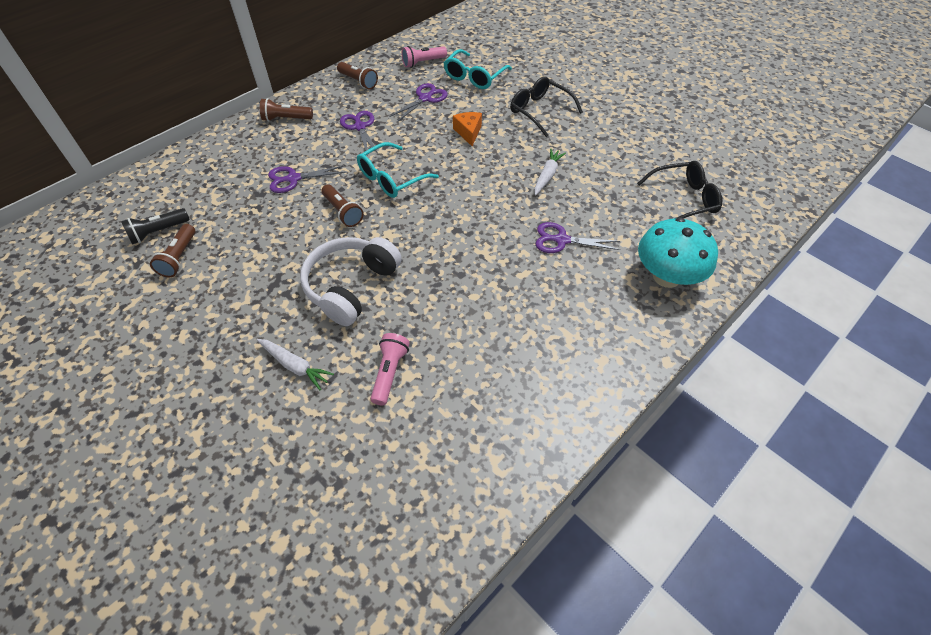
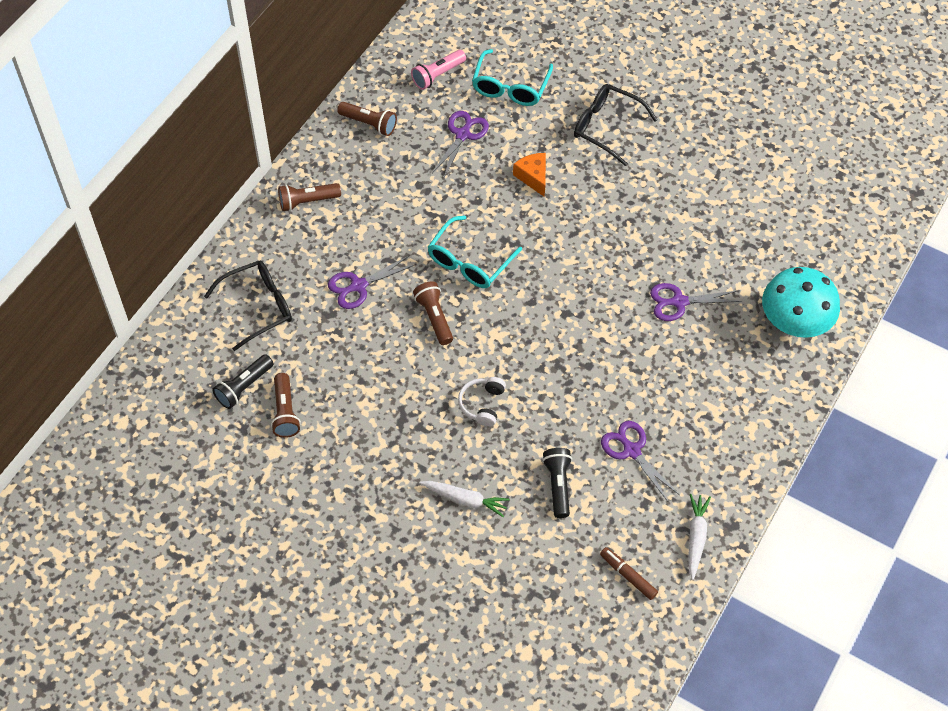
camera: 15 degrees left, 5 degrees up
(343, 212) = (434, 317): brown flashlight -> brown flashlight turned 150 degrees counterclockwise
(351, 286) = (482, 404): white headphones -> white headphones, size x0.50
(360, 127) = (402, 195): purple scissors -> purple scissors (632, 451)
(389, 372) = (558, 485): pink flashlight -> black flashlight
(425, 483) = (628, 576): none -> brown marker
(547, 175) = (641, 221): white carrot -> white carrot (696, 537)
(683, 199) = (794, 222): black glasses -> black glasses (257, 307)

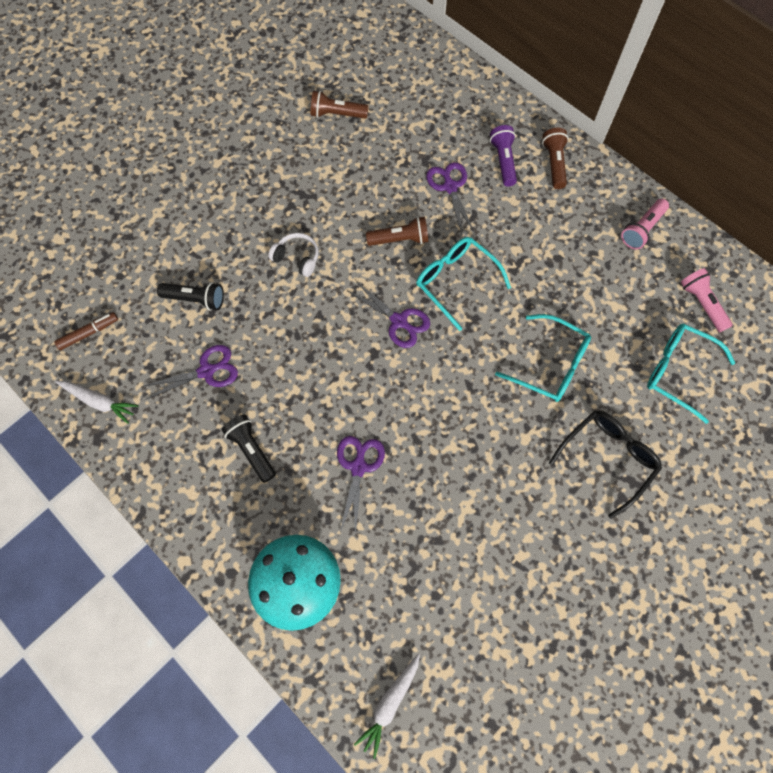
camera: 105 degrees right, 10 degrees up
(244, 387) = (369, 91): black flashlight -> black flashlight (251, 450)
(257, 307) = (446, 111): black glasses -> none
(314, 245) = (503, 161): none -> purple flashlight
(369, 124) = (642, 229): brown flashlight -> pink flashlight
(462, 135) = (616, 310): purple scissors -> purple scissors (399, 321)
(465, 500) = (209, 225): white carrot -> white carrot (389, 703)
(533, 177) = (549, 364): orange cheese -> turquoise glasses

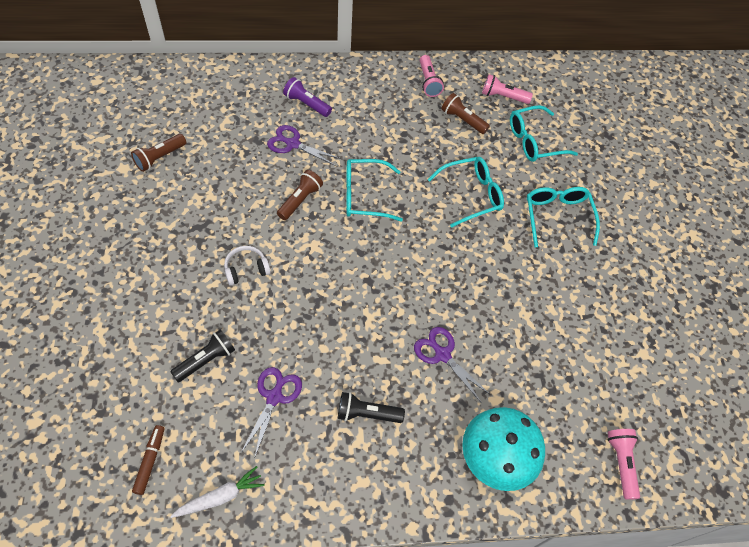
camera: 55 degrees left, 10 degrees down
(389, 703) = (621, 463): white carrot -> pink flashlight
(399, 321) = (359, 248): purple scissors -> none
(554, 164) = (338, 83): brown flashlight -> brown flashlight (462, 120)
(607, 459) = (557, 217): black glasses -> turquoise glasses

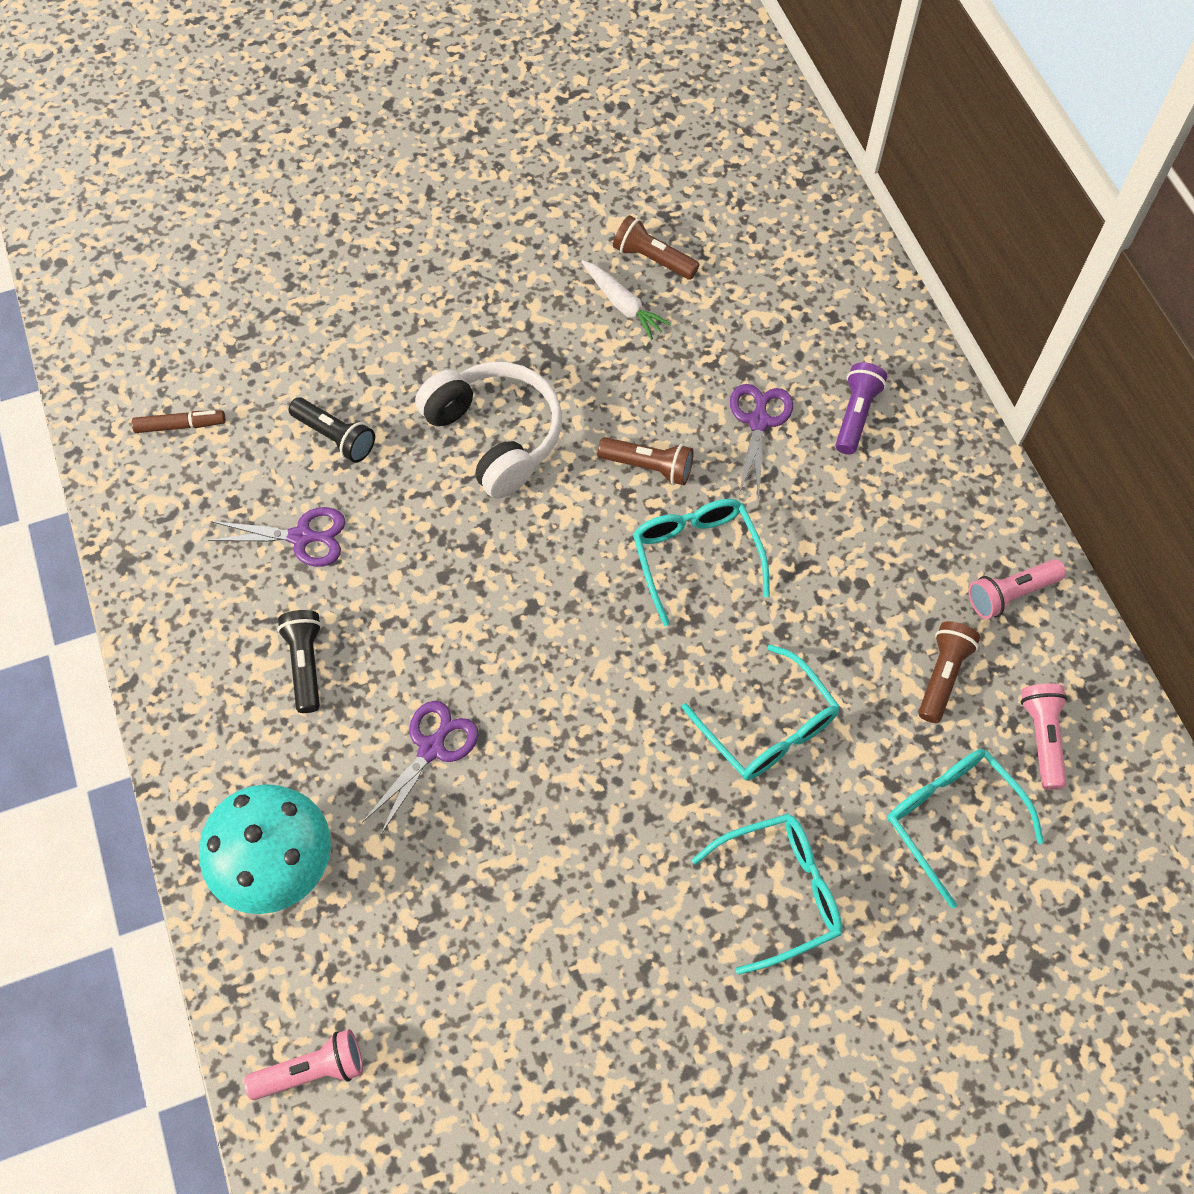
camera: 80 degrees right, 5 degrees up
(220, 497) = (150, 519): white carrot -> white carrot (623, 305)
(246, 269) = (495, 436): white headphones -> white headphones, size x1.99

